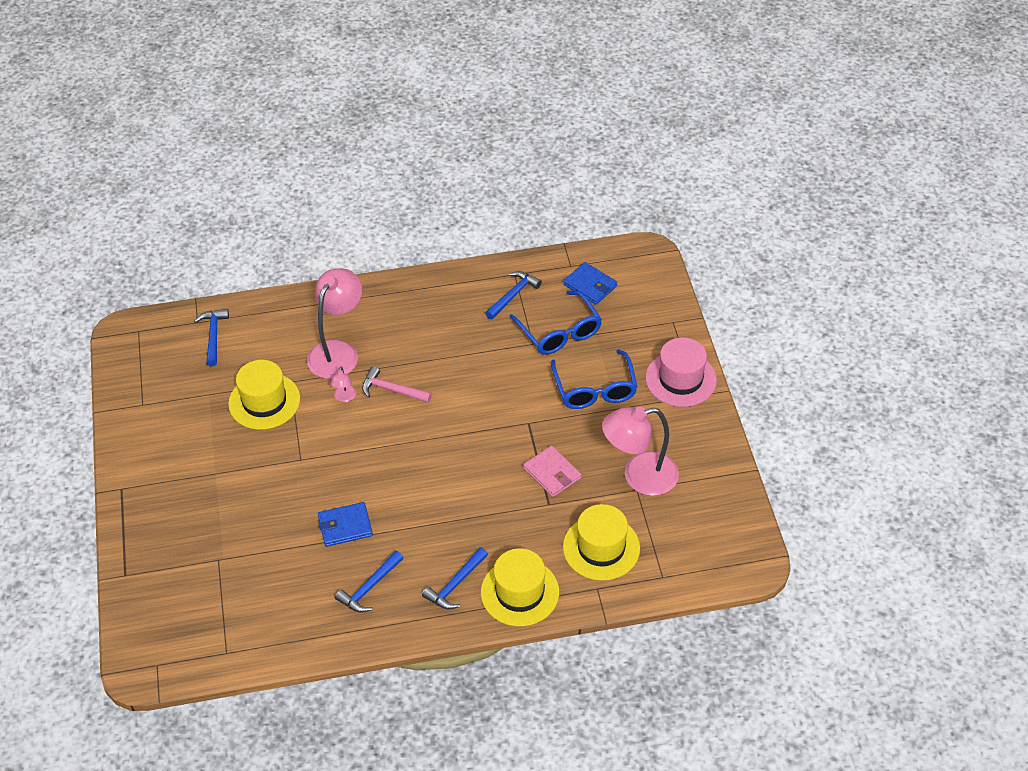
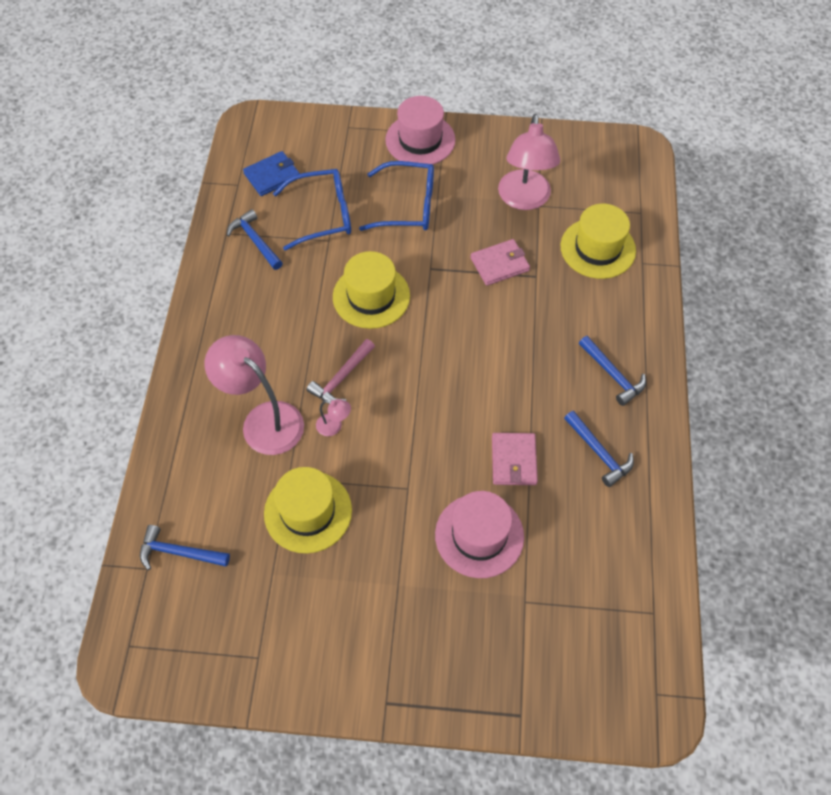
camera: 75 degrees left, 10 degrees up
(269, 517) = (479, 535): none -> pink hat
(345, 526) = (513, 460): blue wallet -> pink wallet
(519, 592) = (633, 324): yellow hat -> yellow hat (371, 296)

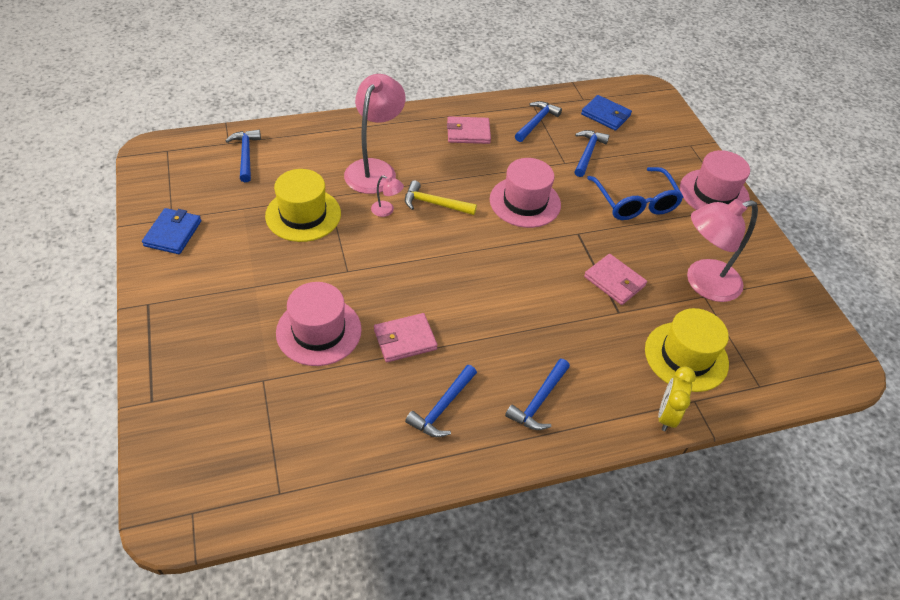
camera: 65 degrees right, 10 degrees down
(243, 310) = (468, 132): none -> pink wallet
(284, 659) = (173, 233): none -> blue wallet
(323, 215) = (588, 153): blue glasses -> blue hammer
(334, 426) = (386, 211): pink lamp -> pink lamp turned 60 degrees counterclockwise
(341, 378) = (435, 204): pink hammer -> yellow hammer
(371, 296) = (525, 202): yellow hat -> pink hat
(651, 288) = (666, 415): none -> yellow clock

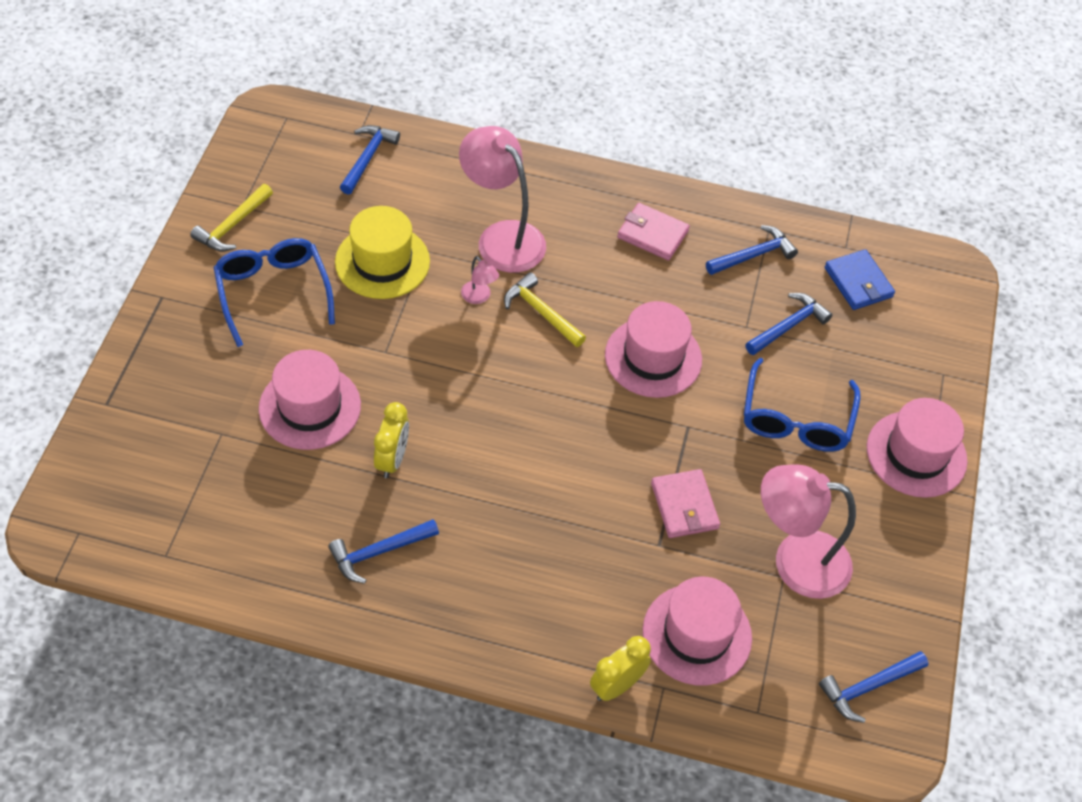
camera: 30 degrees right, 5 degrees up
(173, 233) = (232, 225): blue wallet -> yellow hammer
(235, 265) = (273, 292): none -> blue glasses
(374, 169) = (502, 237): pink lamp -> pink lamp turned 90 degrees counterclockwise
(405, 339) = (392, 459): pink wallet -> yellow clock
(539, 401) = (486, 597): blue hammer -> blue hammer (868, 687)
(686, 356) = (697, 634): yellow hat -> pink hat

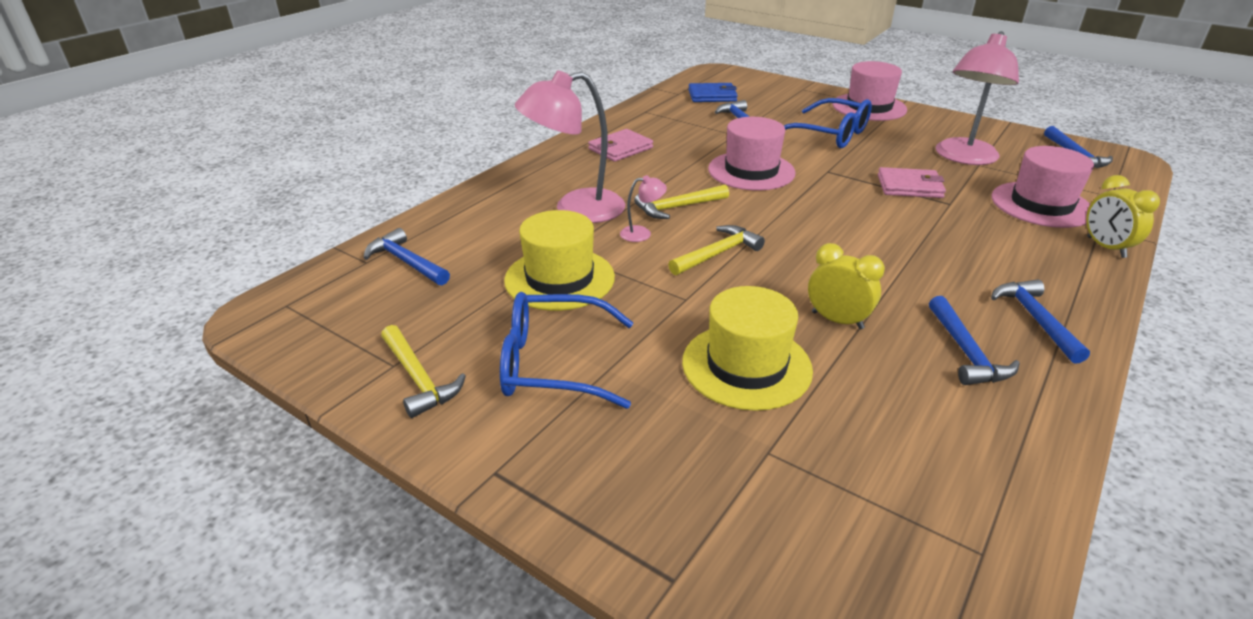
camera: 65 degrees left, 20 degrees down
(310, 407) = (746, 366): pink hat -> yellow hat
(466, 360) = (717, 254): none -> yellow hammer
(753, 255) = (667, 120): blue hammer -> blue hammer (1035, 319)

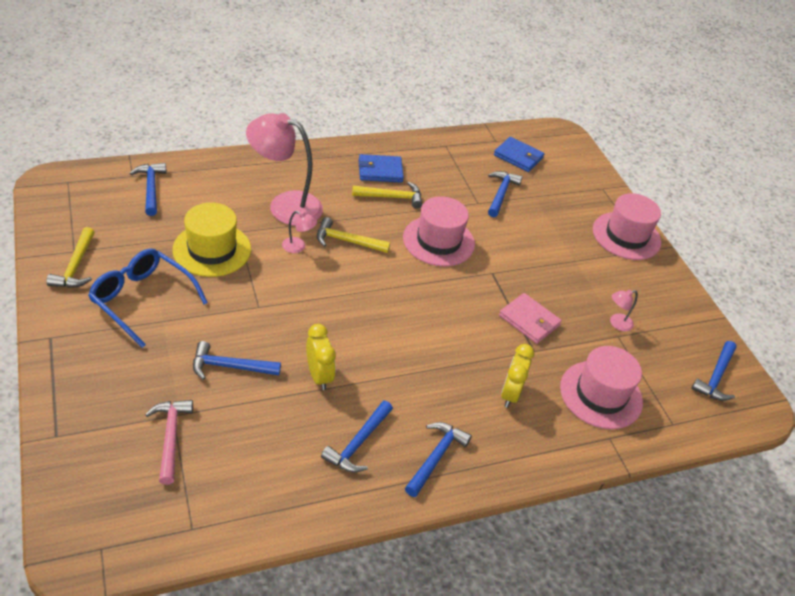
camera: 30 degrees right, 10 degrees up
(620, 148) = (380, 171): pink wallet -> blue wallet
(717, 254) = (320, 289): yellow hammer -> yellow hammer (391, 197)
(746, 366) = (230, 366): yellow hat -> blue hammer
(803, 476) = (171, 437): none -> pink hammer
(830, 134) = (548, 243): blue glasses -> none
(963, 158) = (616, 323): pink lamp -> pink lamp, size x0.43
(1105, 247) = (582, 452): yellow clock -> yellow clock (510, 394)

